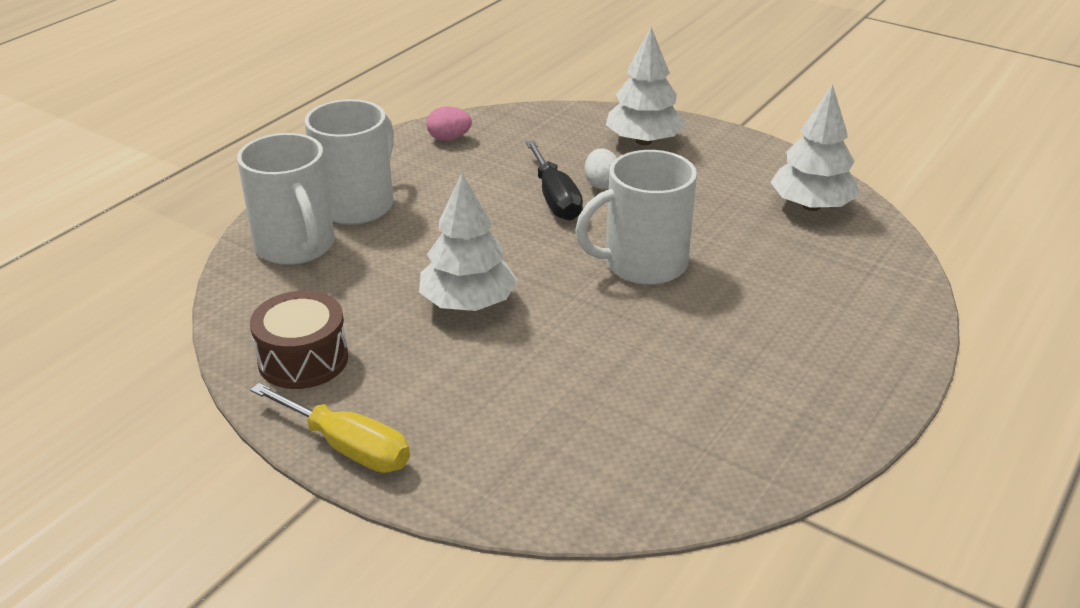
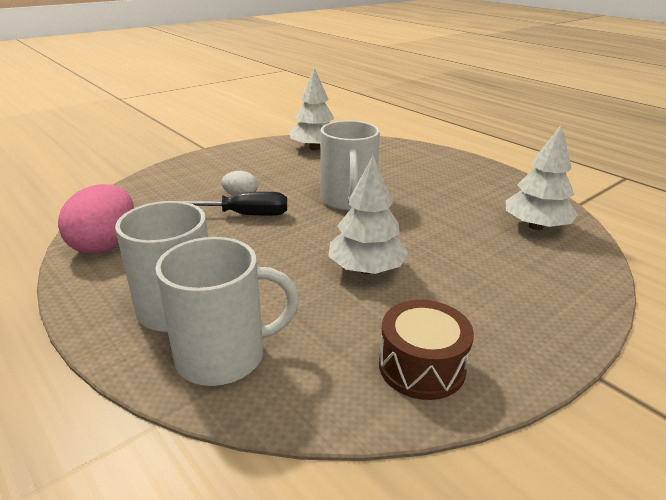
camera: 75 degrees left, 5 degrees down
(347, 447) = (544, 350): yellow screwdriver -> none
(449, 138) = (105, 244): pink egg -> pink egg, size x1.92
(643, 141) = (198, 174): white tree -> white tree (535, 226)

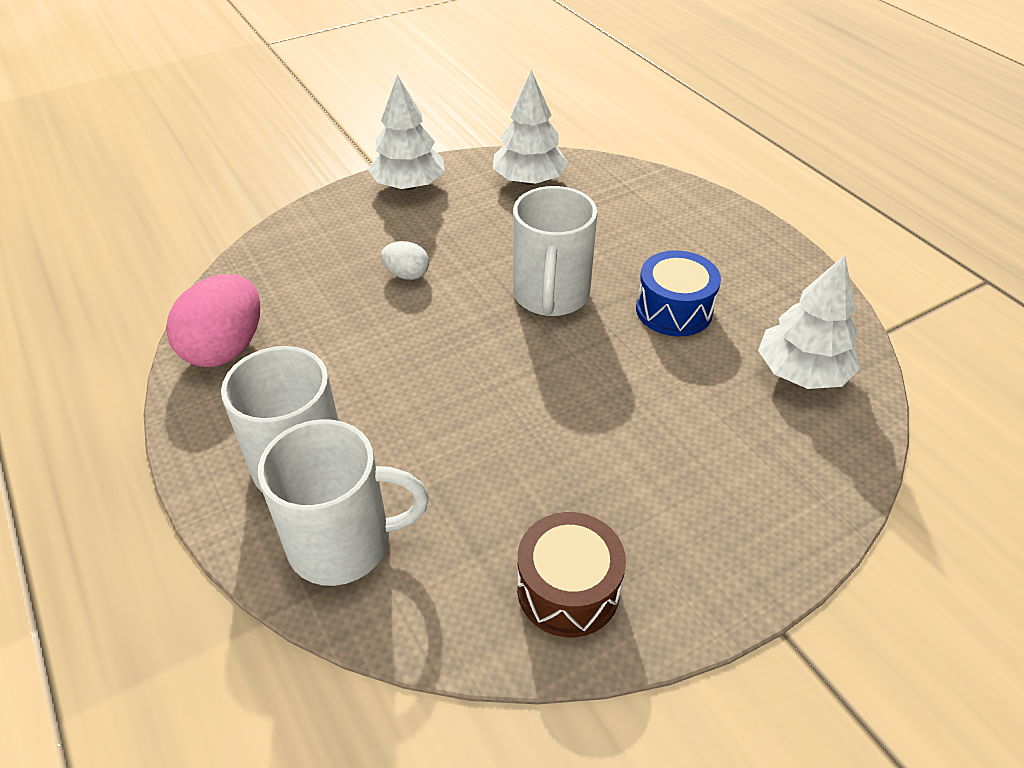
camera: 10 degrees right, 15 degrees up
(245, 215) = (407, 311): black screwdriver -> none
(366, 269) = (543, 427): white tree -> white tree (409, 185)
(435, 202) = (674, 310): none -> blue drum

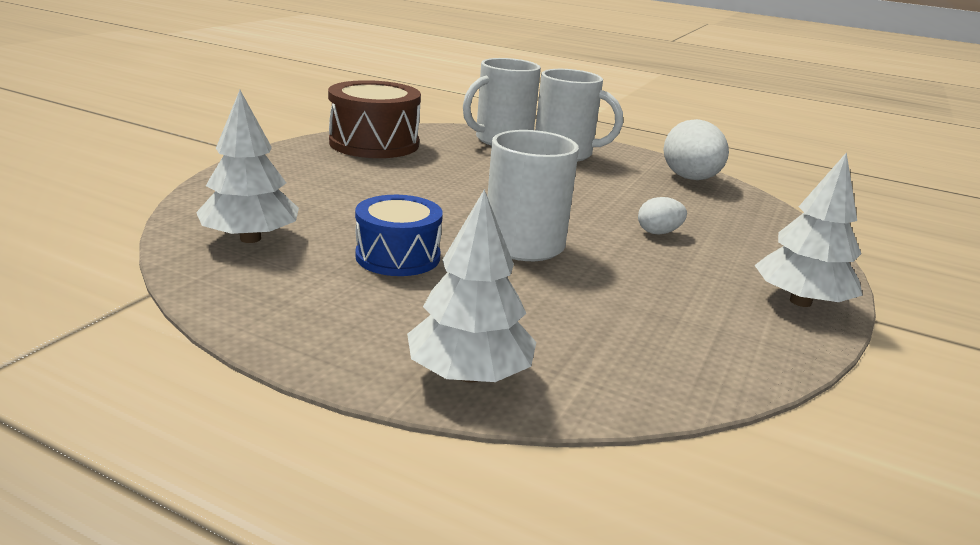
camera: 145 degrees right, 20 degrees down
(226, 348) = (690, 179): pink egg -> white egg
(529, 180) = (697, 345): white tree -> white tree (469, 374)
(568, 589) = (374, 143): brown drum -> brown drum, size x1.51

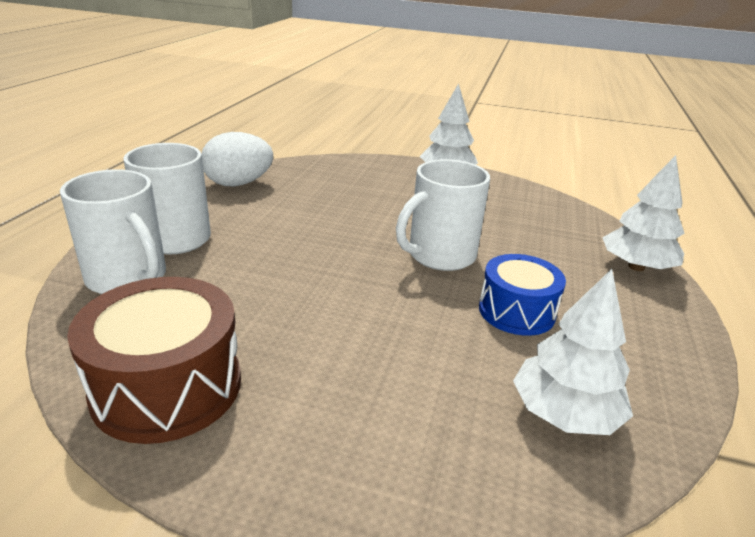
camera: 100 degrees left, 5 degrees up
(658, 232) = (374, 203): white egg -> none

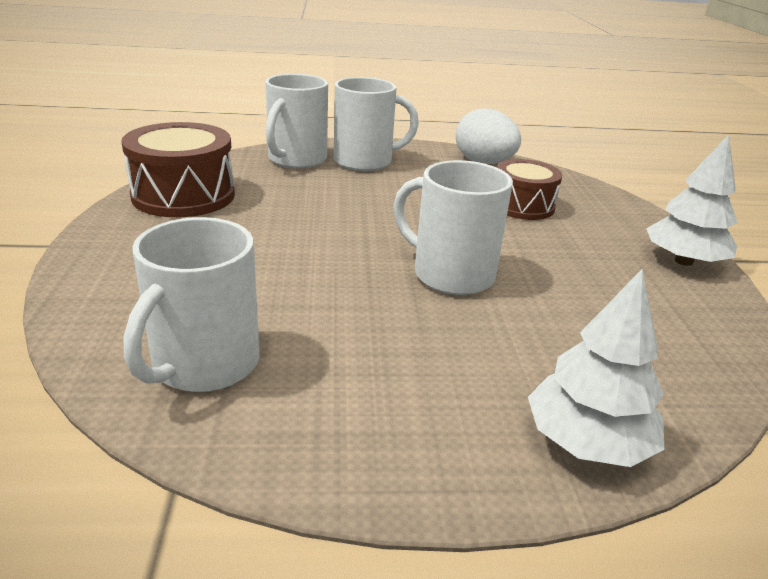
camera: 70 degrees right, 0 degrees up
(337, 195) = (522, 206): none -> brown drum
(516, 311) = (372, 330): blue drum -> none
(564, 414) = (204, 365): white tree -> white mug

